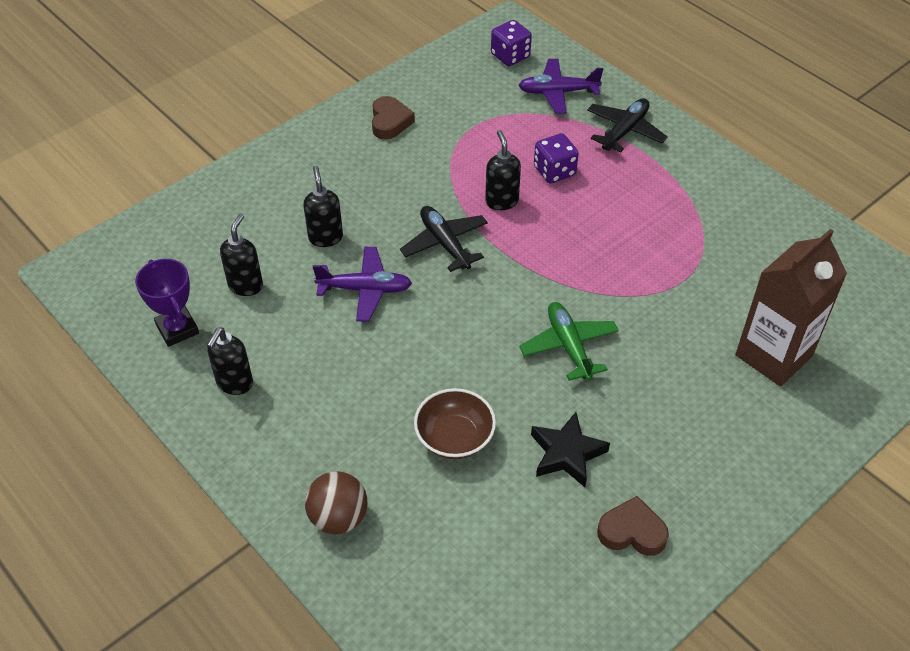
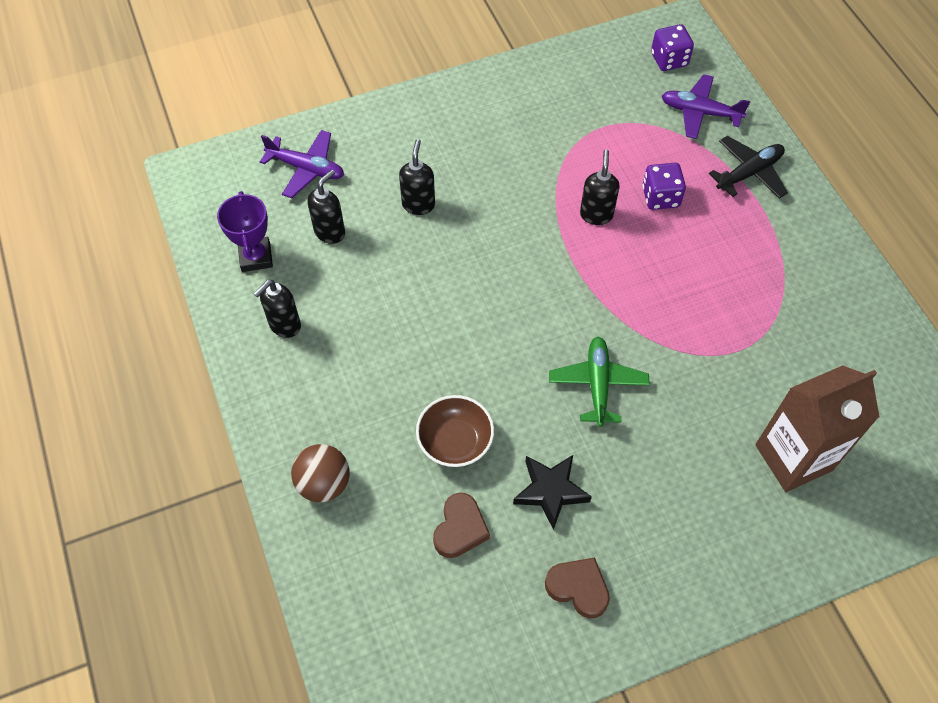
camera: 20 degrees right, 10 degrees up
(365, 289) = (433, 268): purple plane -> purple plane (306, 169)
(390, 122) = (524, 100): brown heart -> brown heart (460, 529)
(445, 244) = (525, 243): black plane -> none

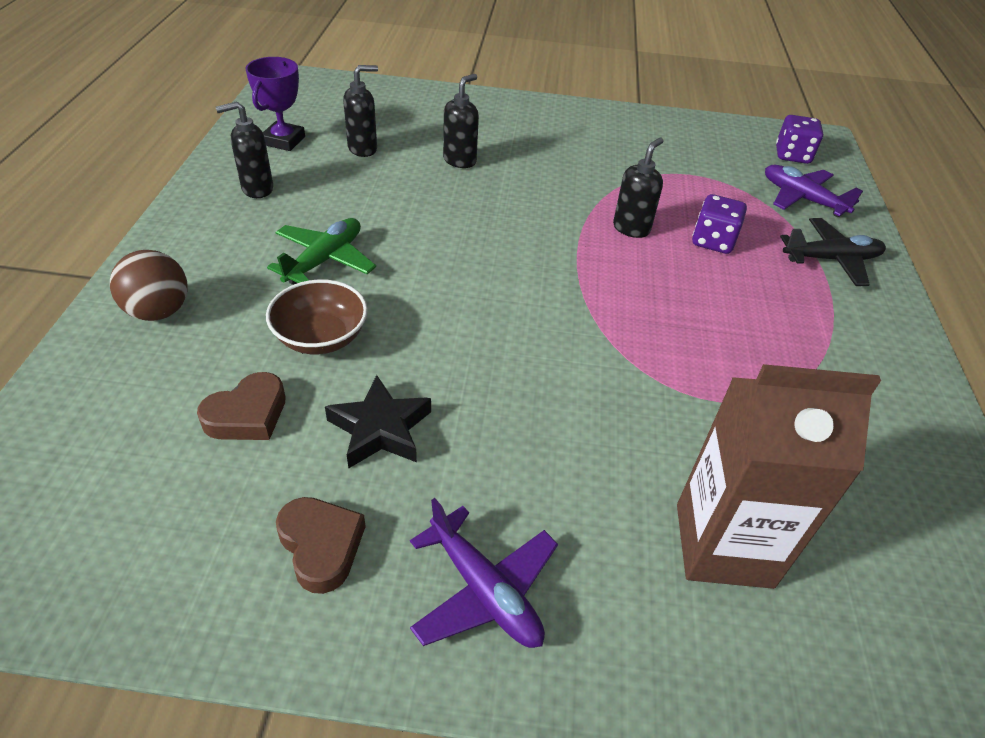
camera: 25 degrees right, 15 degrees down
(306, 169) = (385, 108): purple plane -> purple plane (484, 590)
(597, 384) = (520, 358): green plane -> green plane (324, 260)

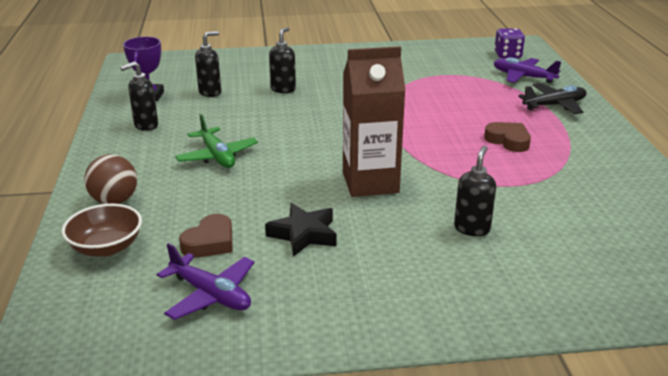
camera: 10 degrees left, 15 degrees down
(321, 337) = (237, 196): brown bowl -> brown bowl (106, 247)
(321, 546) = (296, 295): brown heart -> brown heart (508, 140)
(324, 260) = (217, 156): green plane -> green plane turned 135 degrees clockwise
(484, 590) = (410, 296): purple plane -> purple plane (210, 295)
(631, 228) = (419, 108): black soap dispenser -> black soap dispenser (472, 228)
(713, 241) = (475, 107): purple dice -> none
(723, 545) = (546, 251): brown carton -> brown carton (370, 182)

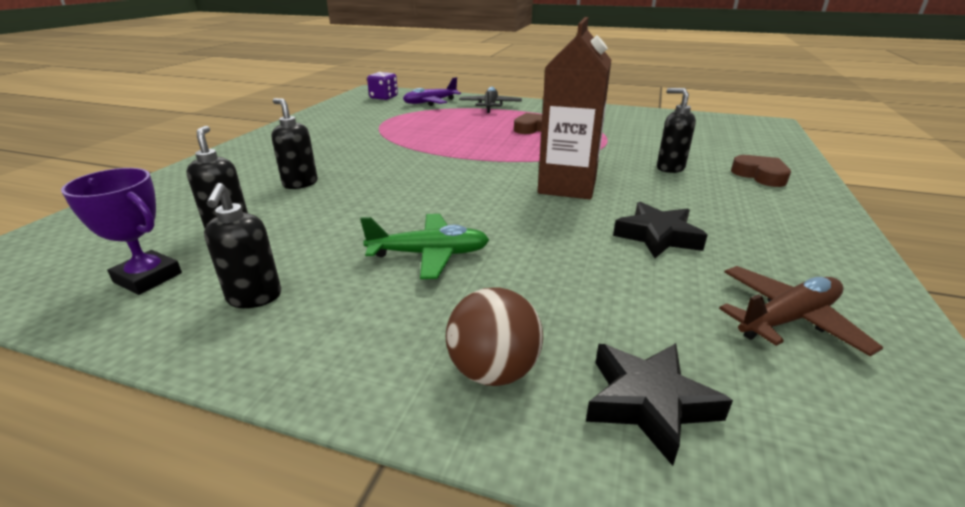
camera: 65 degrees left, 0 degrees up
(106, 247) = (648, 403): brown bowl -> black star
(210, 242) = (658, 298): brown heart -> brown heart (760, 175)
(210, 295) = (787, 319): purple plane -> brown plane

